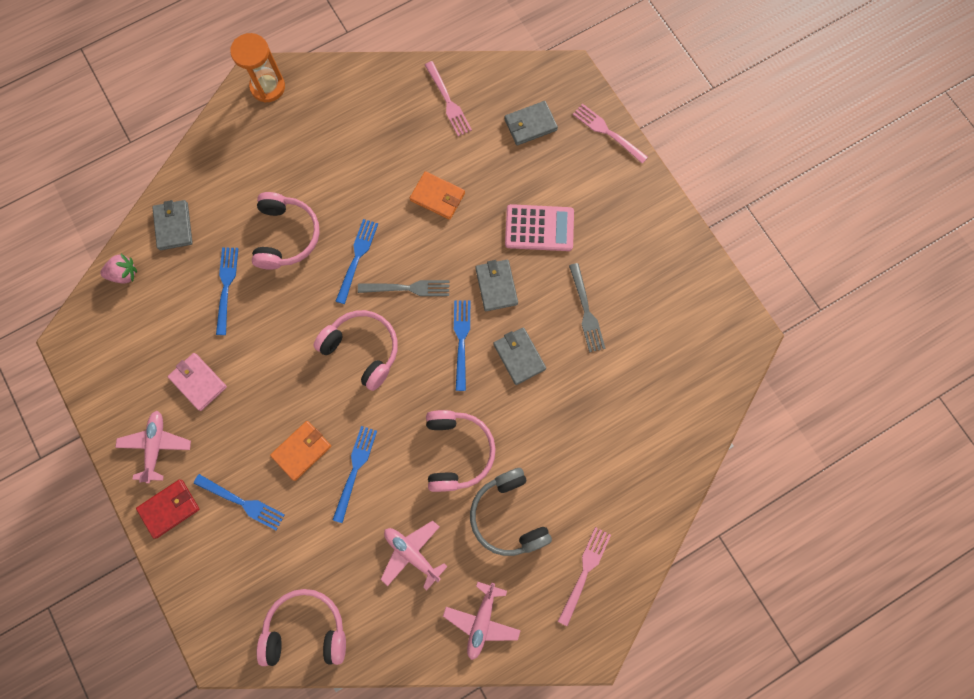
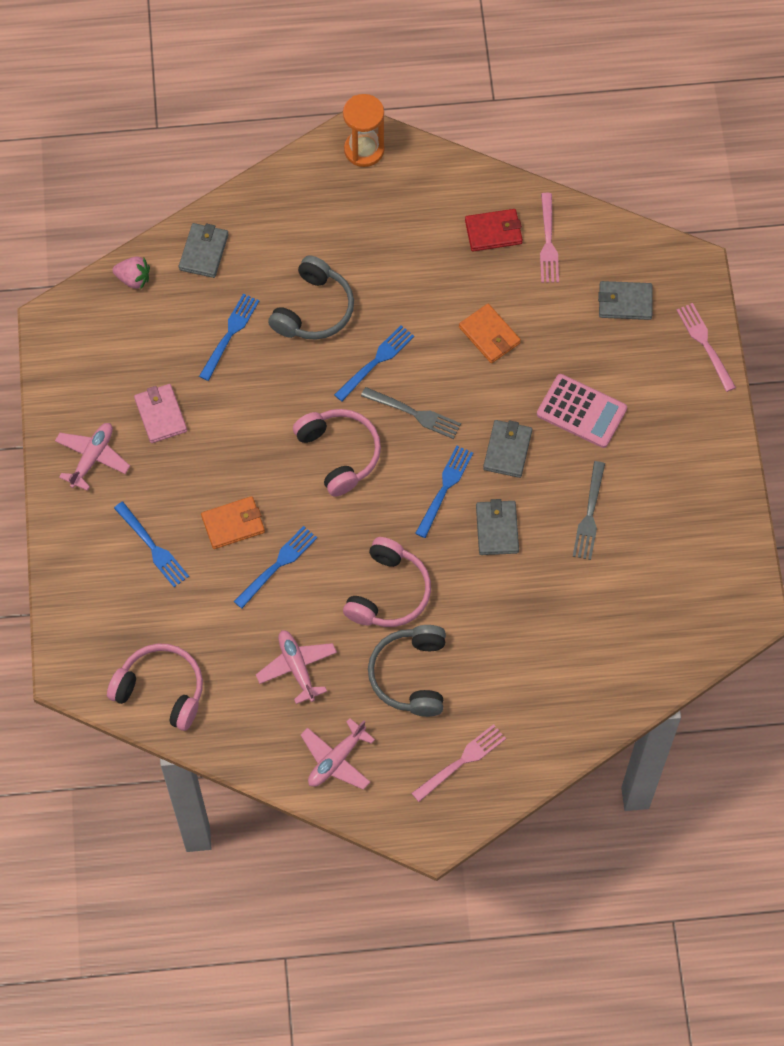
camera: 25 degrees right, 10 degrees down
(169, 508) = (79, 522): red wallet -> red wallet (493, 232)
(286, 236) = (314, 309): pink headphones -> grey headphones

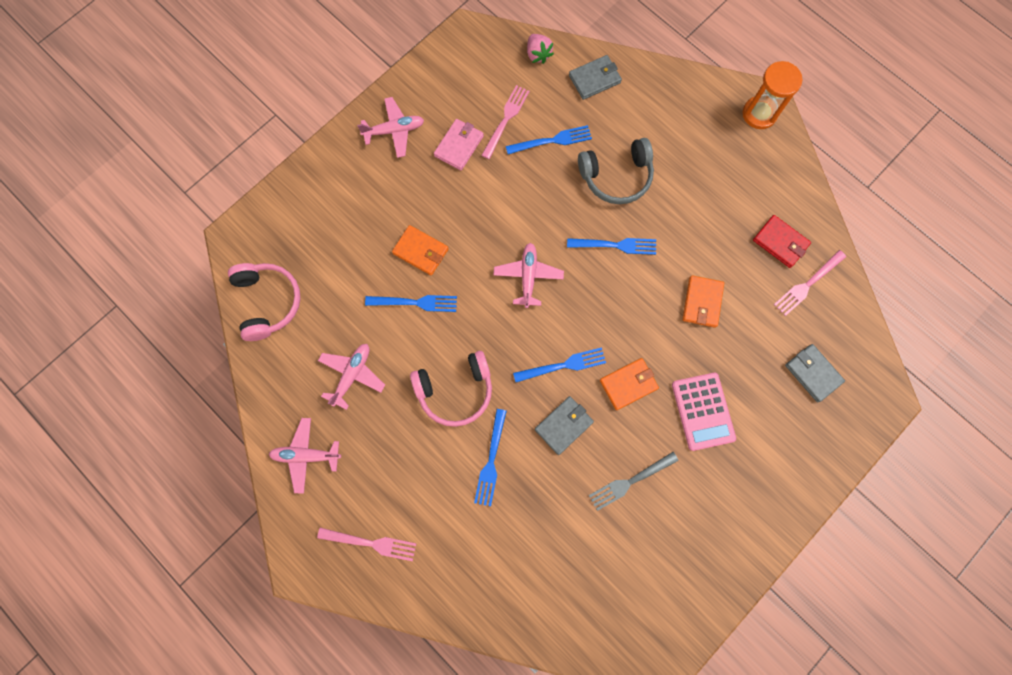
camera: 50 degrees right, 10 degrees up
(152, 547) = (363, 215): blue fork -> blue fork (491, 460)
(339, 454) = (528, 276): pink headphones -> pink plane
(411, 675) = (407, 455): grey headphones -> none
(414, 413) = (600, 300): grey fork -> none
(507, 450) = (628, 384): grey wallet -> orange wallet
(705, 344) = (834, 457): pink fork -> pink fork (506, 119)

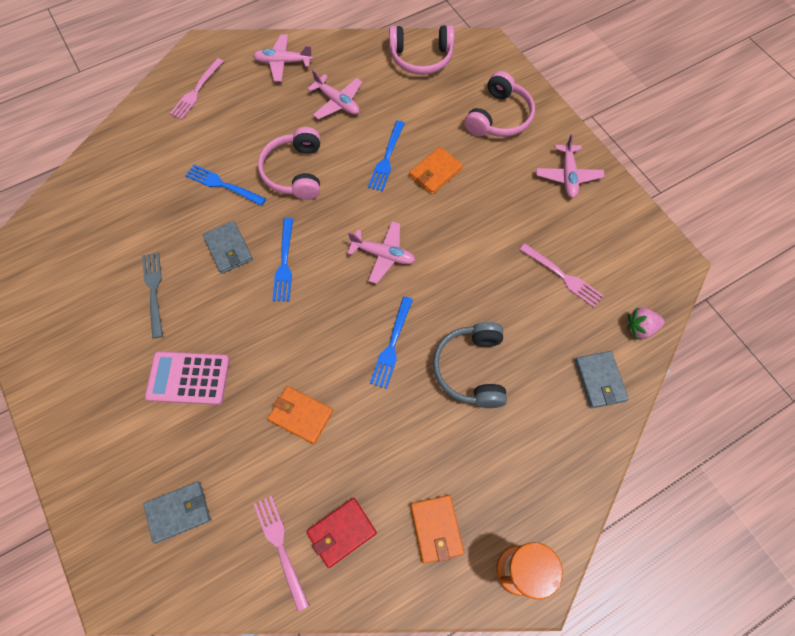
camera: 105 degrees right, 10 degrees down
(306, 455) = (283, 62): pink plane -> pink plane turned 105 degrees counterclockwise
(335, 205) = (499, 117): none -> pink headphones
(459, 146) = (540, 226): pink wallet -> none
(552, 141) = (529, 315): blue fork -> none
(628, 384) = (243, 315): orange wallet -> orange wallet (436, 529)

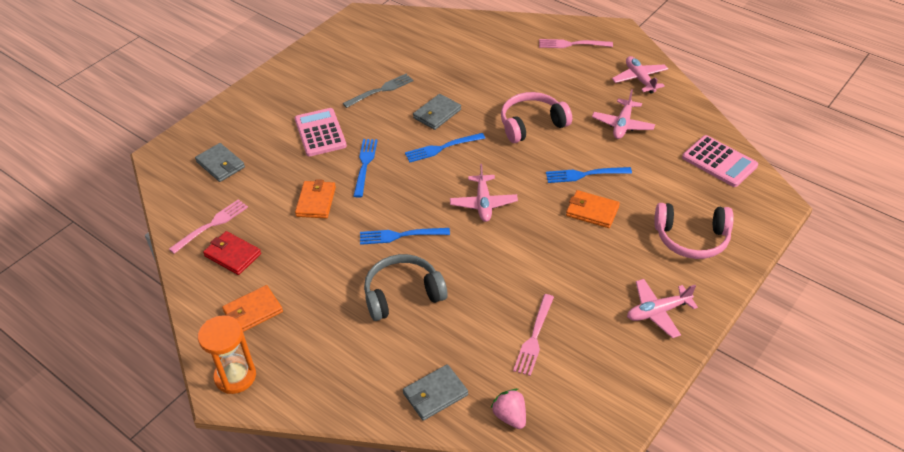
camera: 70 degrees right, 20 degrees down
(223, 185) = (492, 90): blue fork -> blue fork (365, 165)
(421, 57) = (719, 161): pink headphones -> pink calculator

